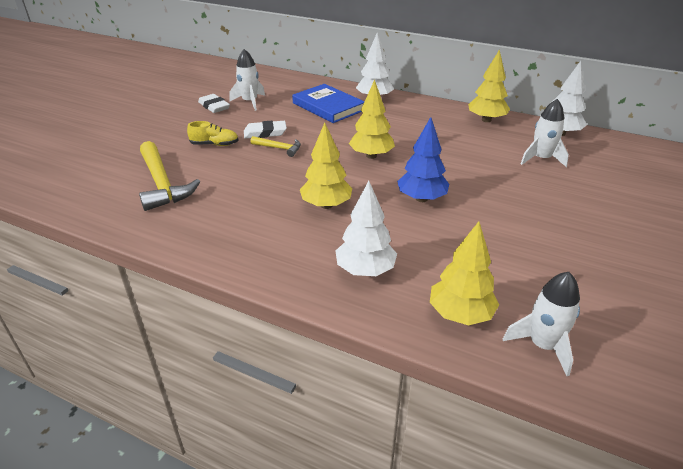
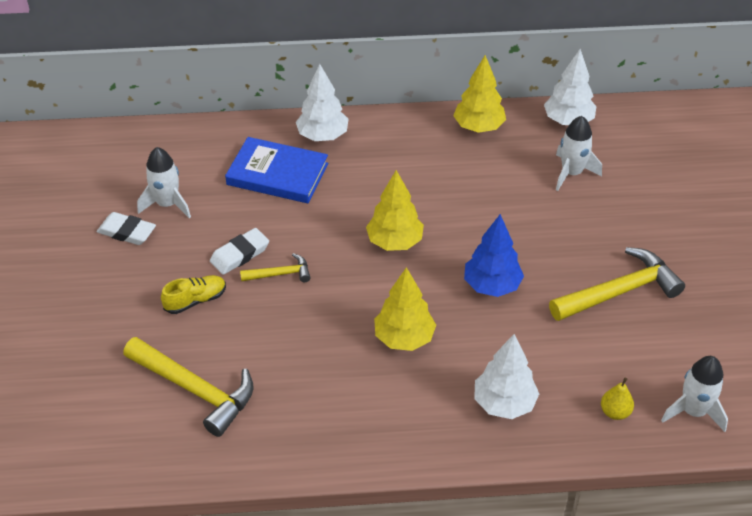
camera: 30 degrees left, 10 degrees up
(460, 314) = (615, 412): yellow tree -> yellow pear
(529, 236) = (619, 291): none -> yellow hammer

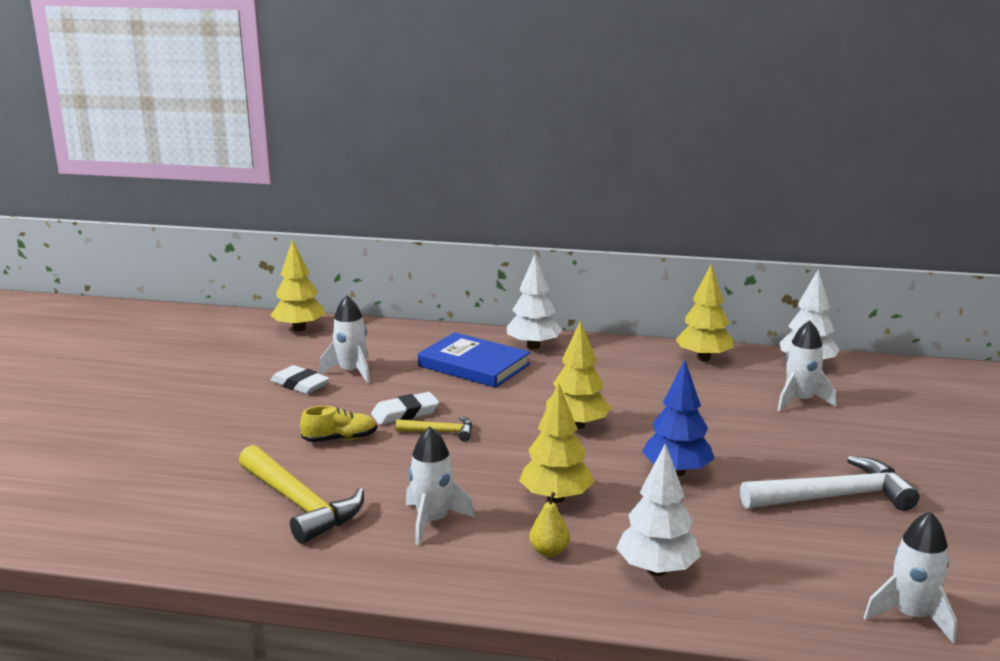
camera: 15 degrees right, 25 degrees down
(89, 147) = (299, 328): none -> yellow tree
(313, 387) = (432, 521): none -> white rocket
(615, 412) = (801, 600): yellow pear -> yellow pear (549, 551)
(619, 291) = (833, 497): yellow hammer -> white hammer

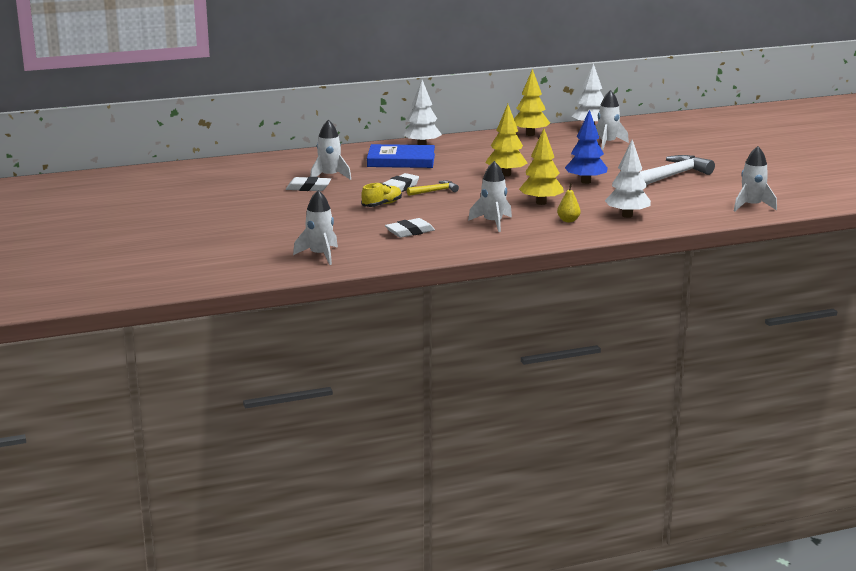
camera: 30 degrees left, 0 degrees up
(127, 515) = (320, 255): none -> white rocket
(299, 328) = (251, 163): yellow tree -> none
(300, 504) = (410, 232): yellow hammer -> white eraser

